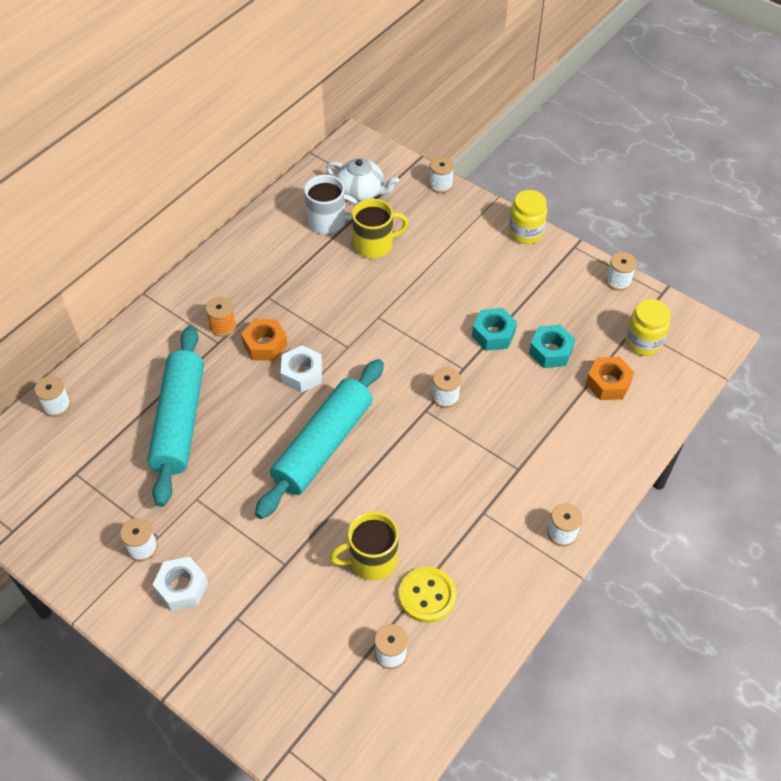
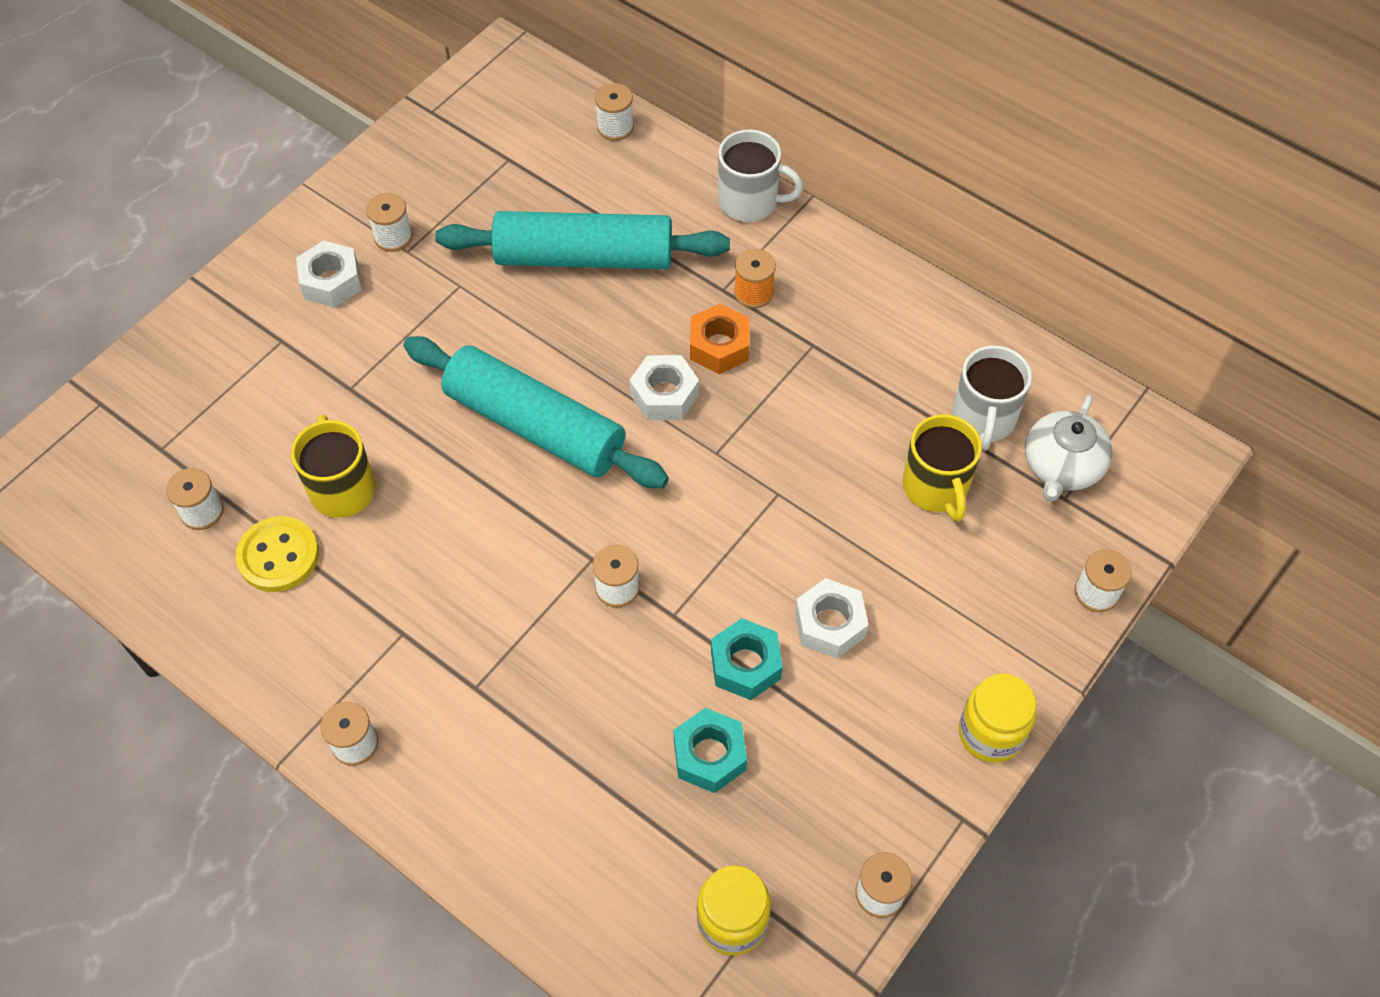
camera: 90 degrees right, 5 degrees up
(143, 327) = (750, 201): none -> white mug
(465, 295) = (830, 624): none -> white nut
(608, 383) = (639, 846): orange nut -> none

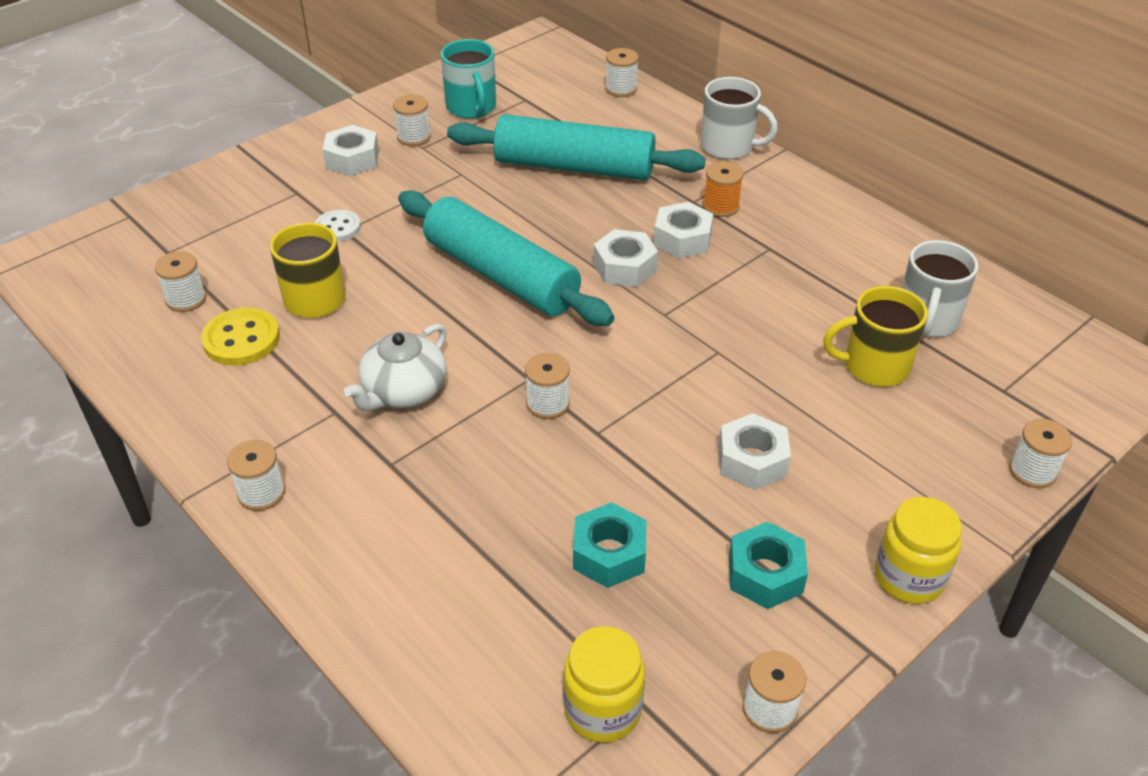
camera: 10 degrees right, 15 degrees down
(341, 385) = (338, 227): none -> white button
(449, 181) = (471, 107): none -> turquoise mug
(719, 346) = (682, 239): orange nut -> white nut
(745, 665) = (661, 482): turquoise nut -> turquoise nut (765, 574)
(936, 488) = (874, 366): yellow mug -> yellow mug turned 90 degrees clockwise
(1061, 466) = (1002, 365): white teapot -> white teapot (403, 391)

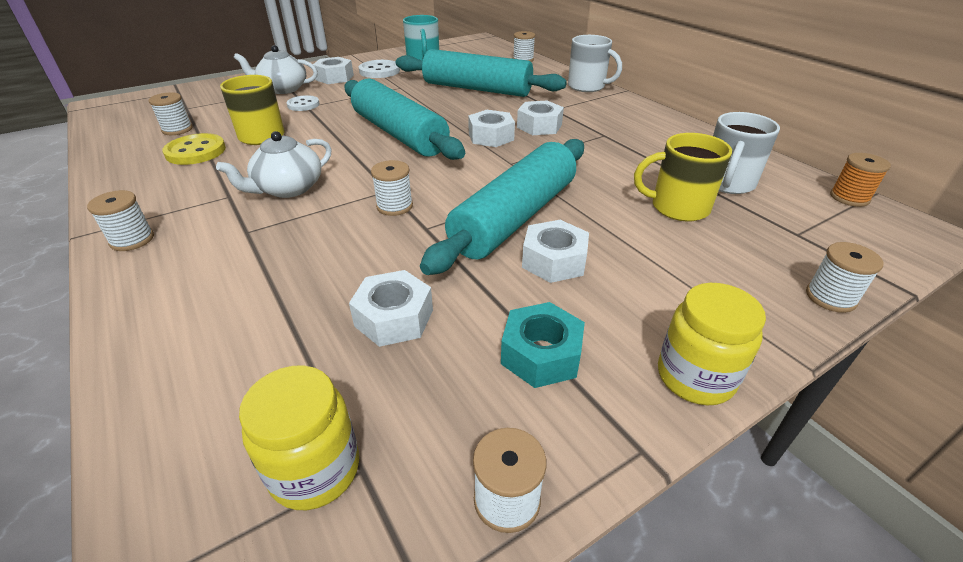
camera: 10 degrees right, 5 degrees down
(288, 195) = (283, 89): none -> white teapot
(414, 137) = (379, 71): white spool -> white button
(609, 554) = (394, 318): turquoise nut -> white nut
(694, 404) = (515, 217): none -> turquoise rolling pin
(721, 206) = (573, 112): orange spool -> orange spool (849, 198)

